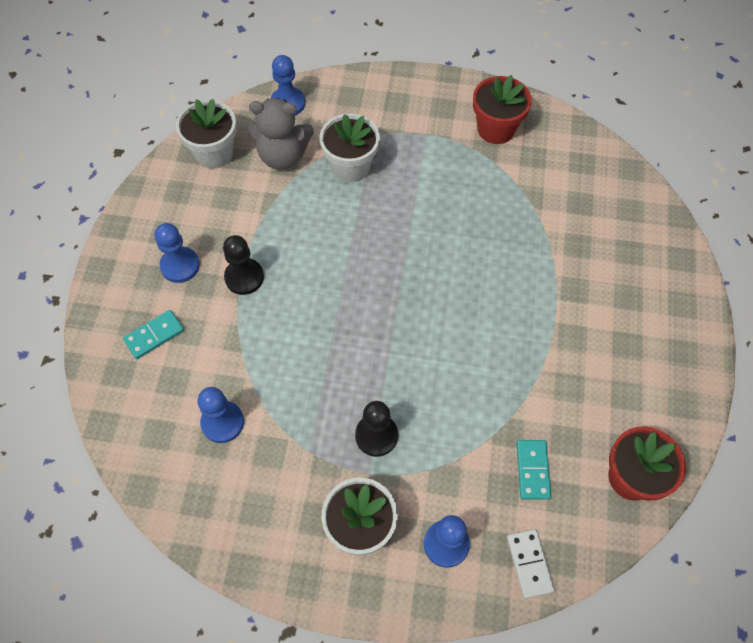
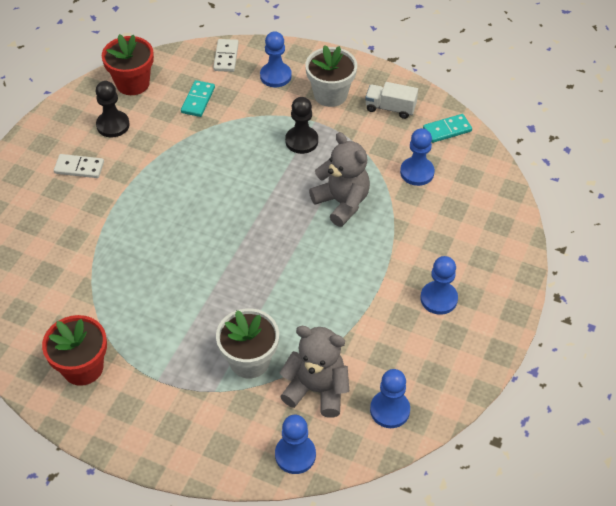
camera: 165 degrees left, 10 degrees down
(154, 335) = (467, 245): turquoise domino -> turquoise domino (447, 130)
(214, 153) = (389, 410): white flower pot -> blue pawn
(244, 277) = (380, 275): black pawn -> black pawn (113, 125)
(273, 524) = (390, 108): none -> white truck
(304, 356) = (342, 203): none -> grey teddy bear
(621, 330) = (79, 168): none -> white domino

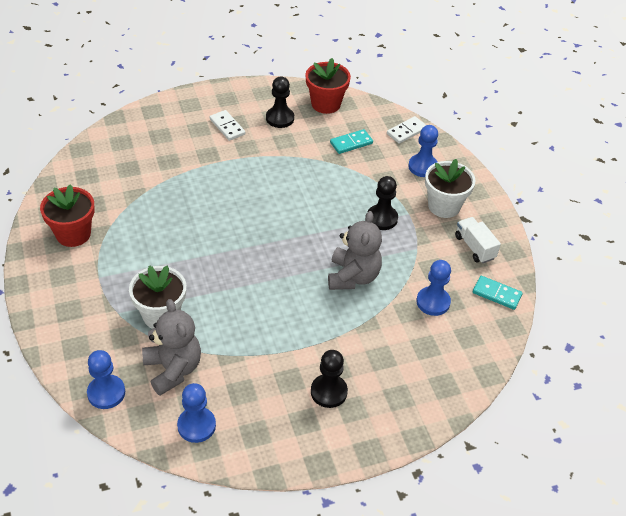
camera: 45 degrees right, 5 degrees down
(438, 299) = (328, 392): blue pawn -> black pawn

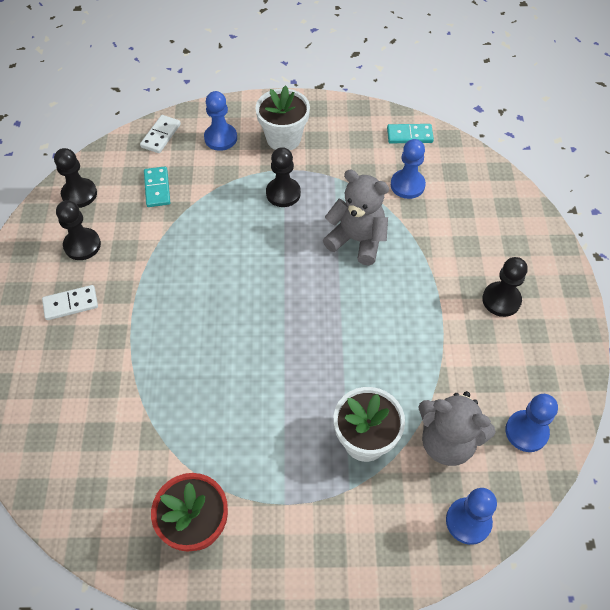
camera: 70 degrees left, 10 degrees up
(173, 369) = (447, 441): grey teddy bear -> grey teddy bear turned 150 degrees counterclockwise
(326, 104) = (79, 194): red flower pot -> black pawn
(406, 131) = (161, 135): white domino -> white domino turned 45 degrees clockwise
(474, 247) = (346, 132): white truck -> none
(496, 294) = (409, 135): turquoise domino -> turquoise domino turned 45 degrees clockwise

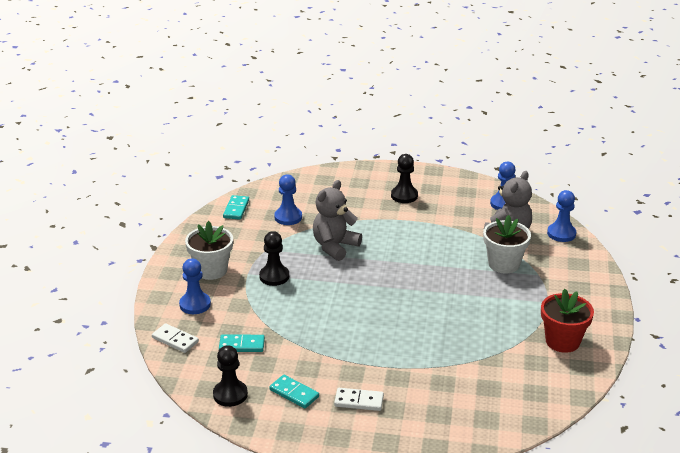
camera: 80 degrees left, 25 degrees down
(71, 304) = (359, 401): white domino -> white domino turned 75 degrees counterclockwise
(82, 245) = (294, 393): black pawn -> turquoise domino

